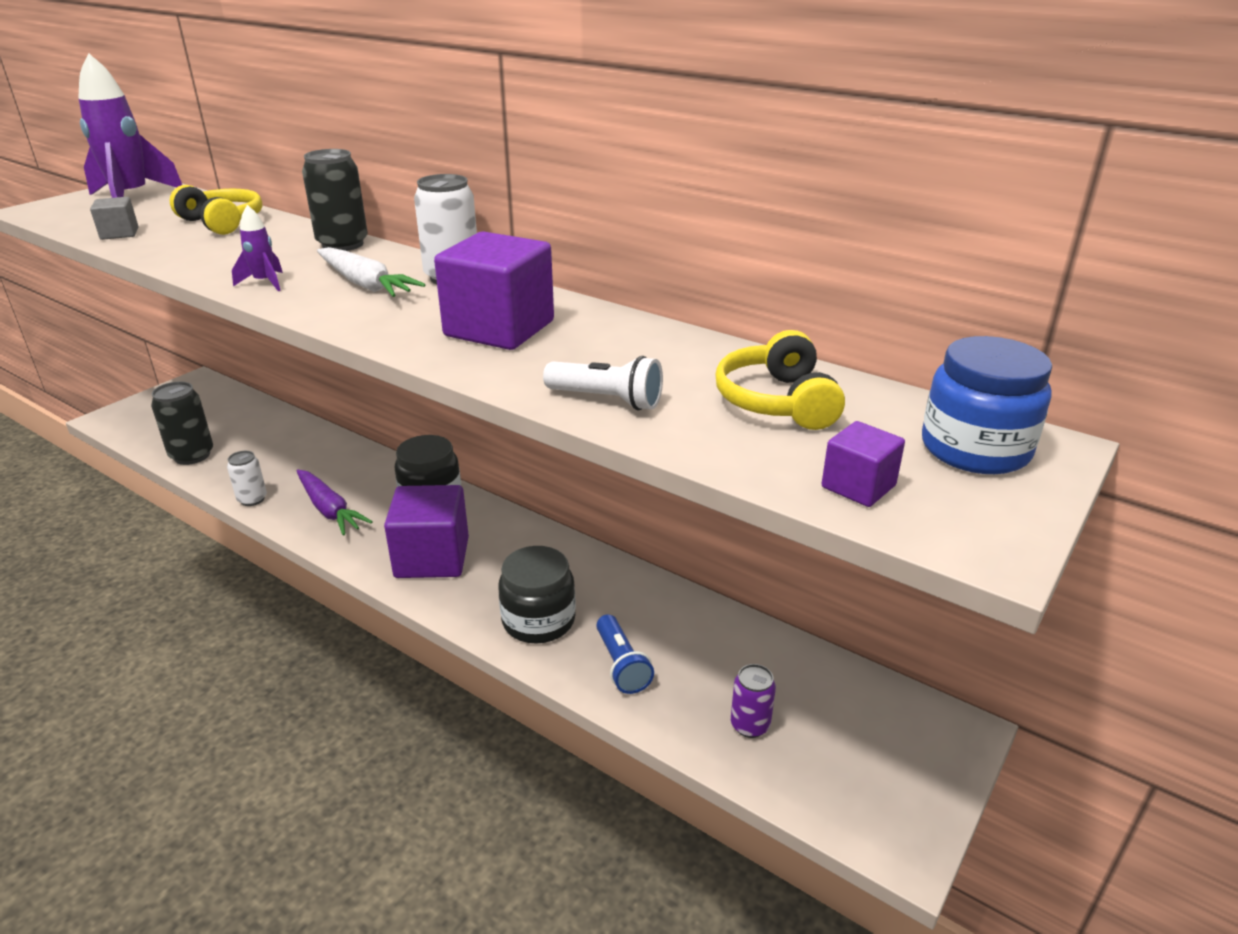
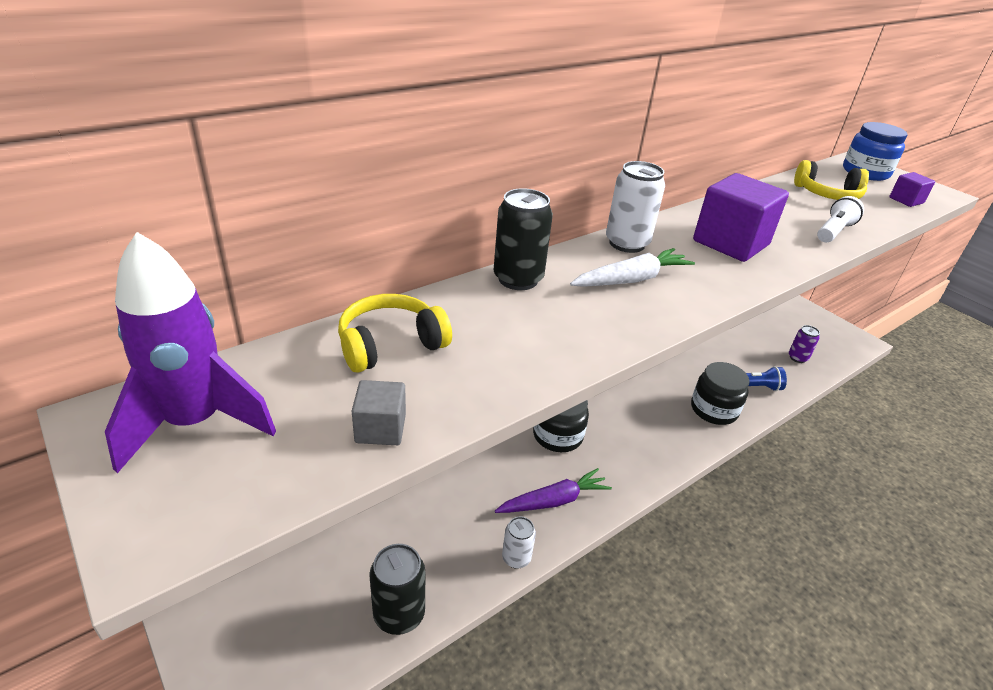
camera: 75 degrees left, 5 degrees up
(264, 283) = (612, 327): purple rocket -> none
(432, 557) = (638, 447): purple cube -> none

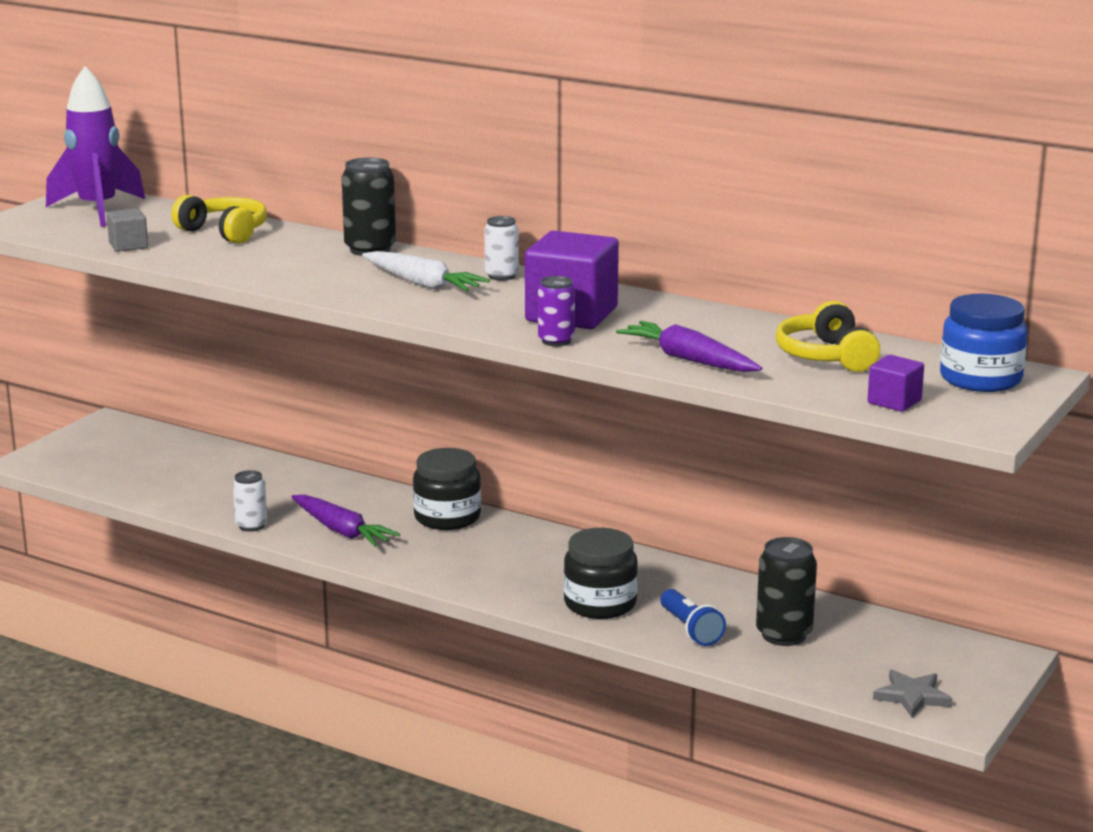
camera: 70 degrees right, 15 degrees down
(399, 614) = (156, 491): black can -> black can (784, 635)
(627, 243) = (501, 276): white can -> white can, size x0.63
(797, 358) = (818, 661): purple can -> purple can (556, 341)
(833, 231) = (689, 359): white flashlight -> purple carrot
(837, 344) = (912, 696): none -> grey star

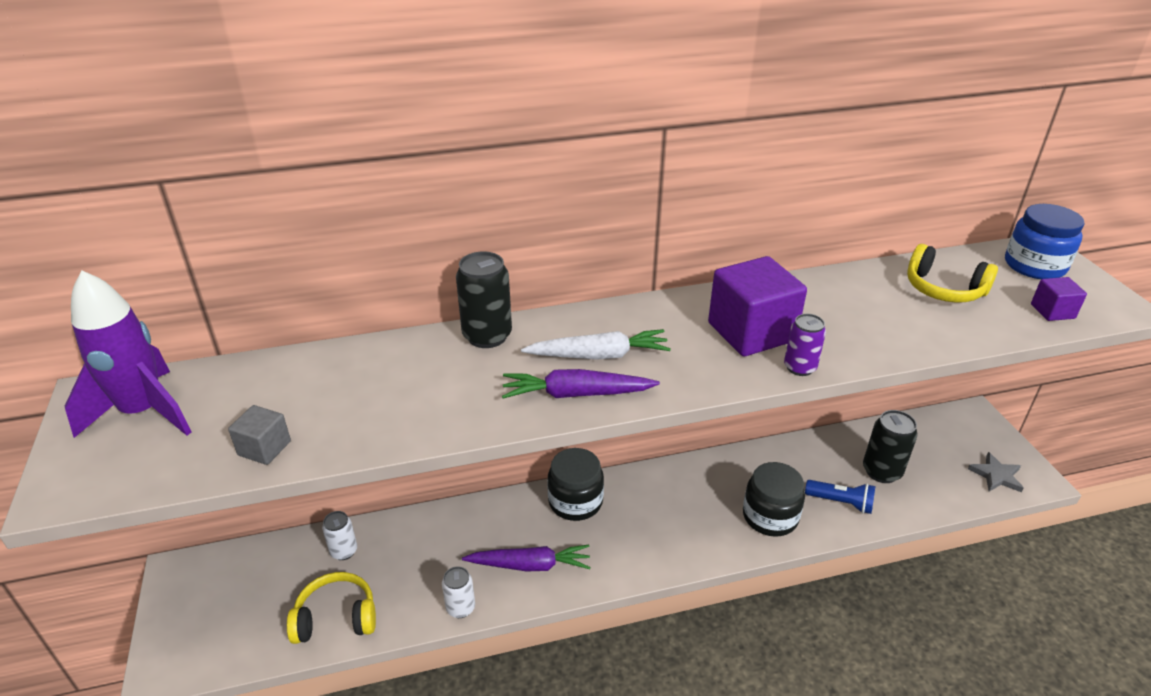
camera: 45 degrees left, 15 degrees up
(224, 232) = (327, 378): yellow headphones -> yellow headphones (336, 618)
(501, 276) = (631, 315): white can -> white can (344, 551)
(689, 359) = (898, 338): purple carrot -> purple carrot (576, 394)

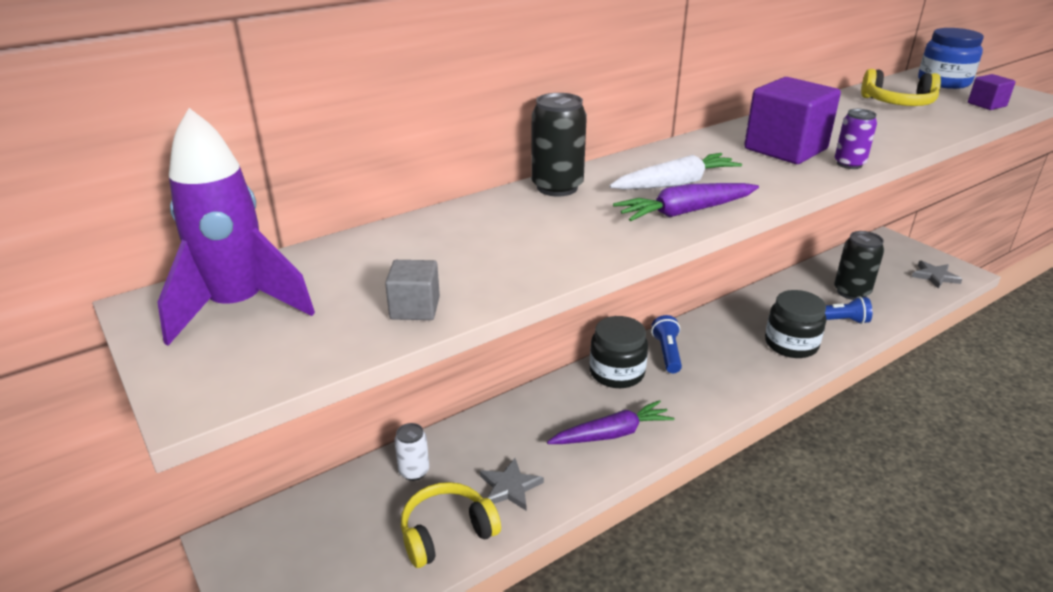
camera: 20 degrees left, 5 degrees down
(411, 591) = (510, 487): none -> grey star
(460, 608) = (570, 487): white can -> none
(637, 493) = (667, 353): none -> blue flashlight

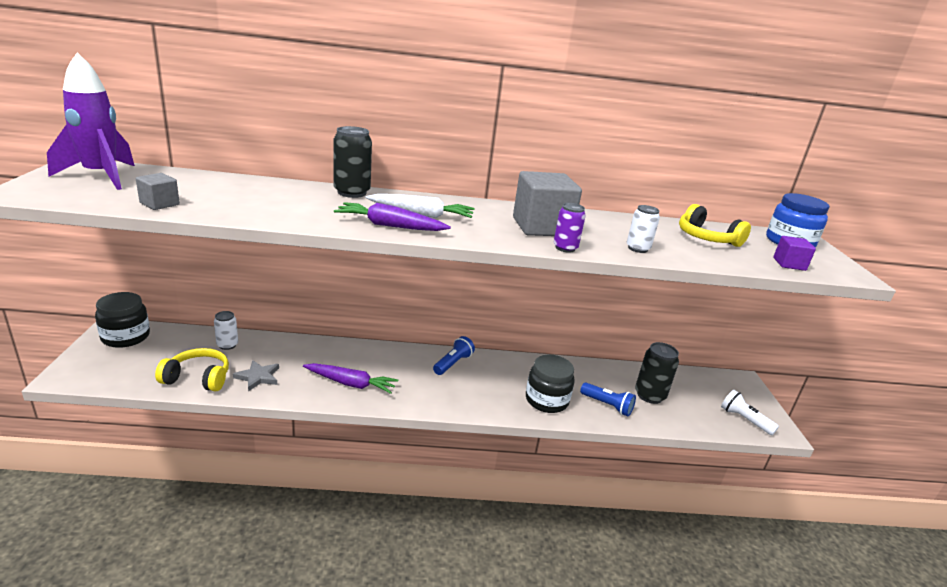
camera: 30 degrees right, 5 degrees down
(617, 373) = (405, 357): black jar -> black jar (126, 337)
(785, 149) = (541, 227): purple cube -> grey cube
(887, 138) = (637, 248): none -> white can
(935, 276) = (744, 420): grey star -> white flashlight

